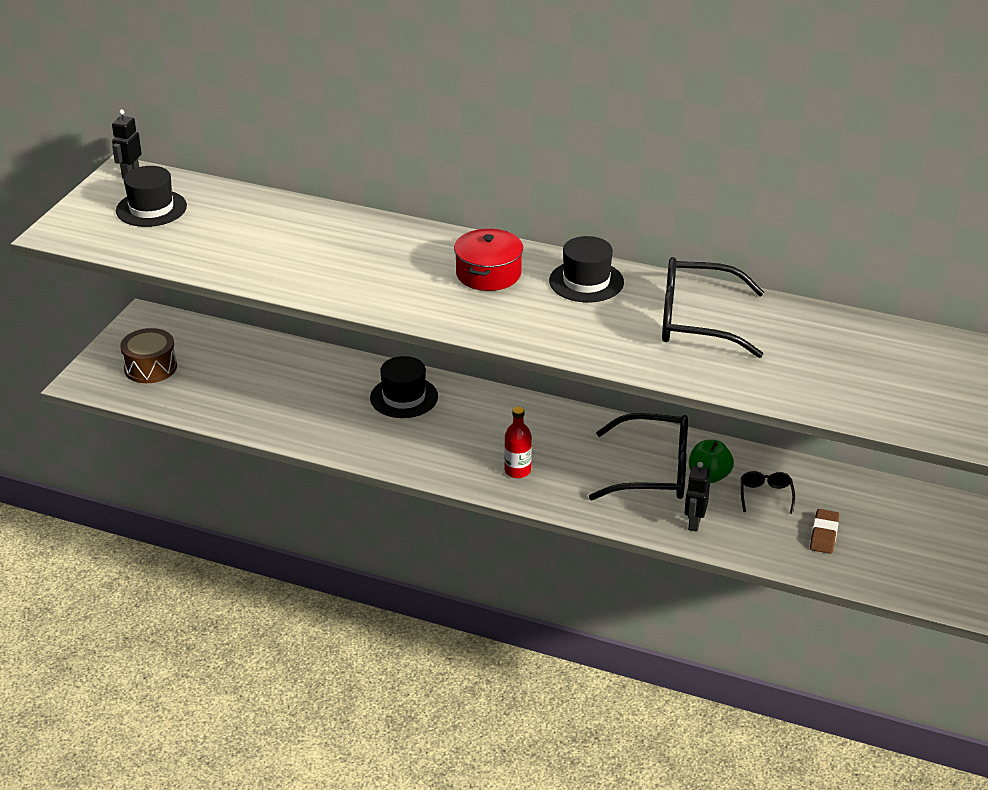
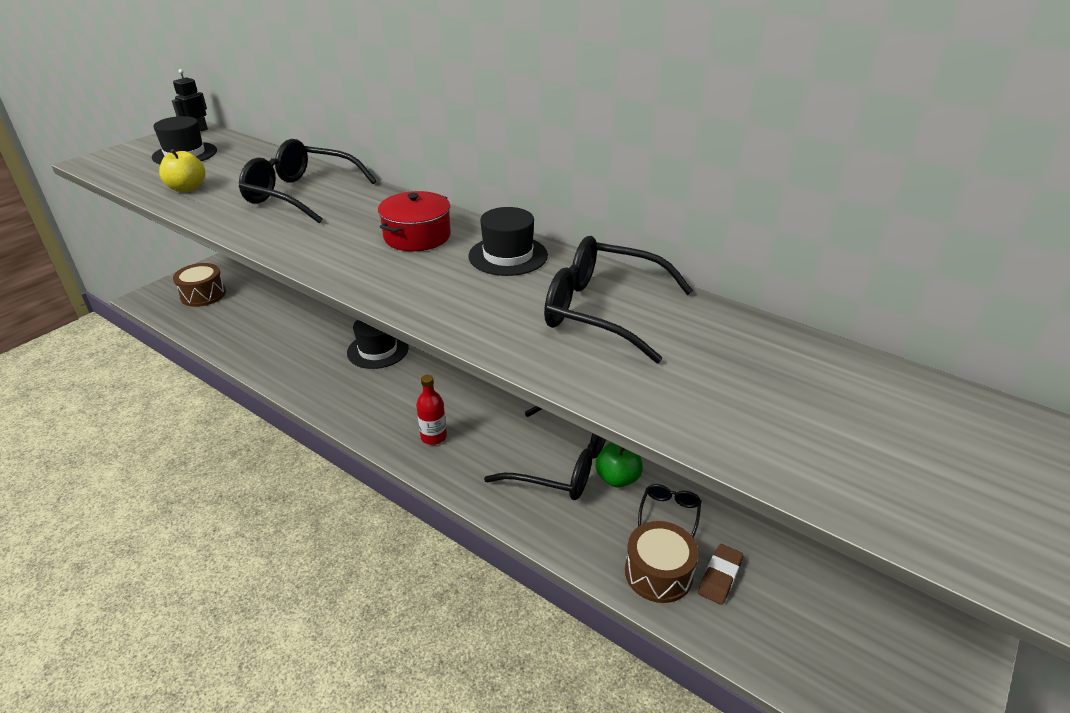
camera: 15 degrees right, 0 degrees up
(204, 252) = (187, 188): none -> yellow apple
(332, 243) = (300, 194): none -> black glasses
(694, 523) = (580, 531): black robot -> none
(773, 541) = (658, 573): none -> brown drum

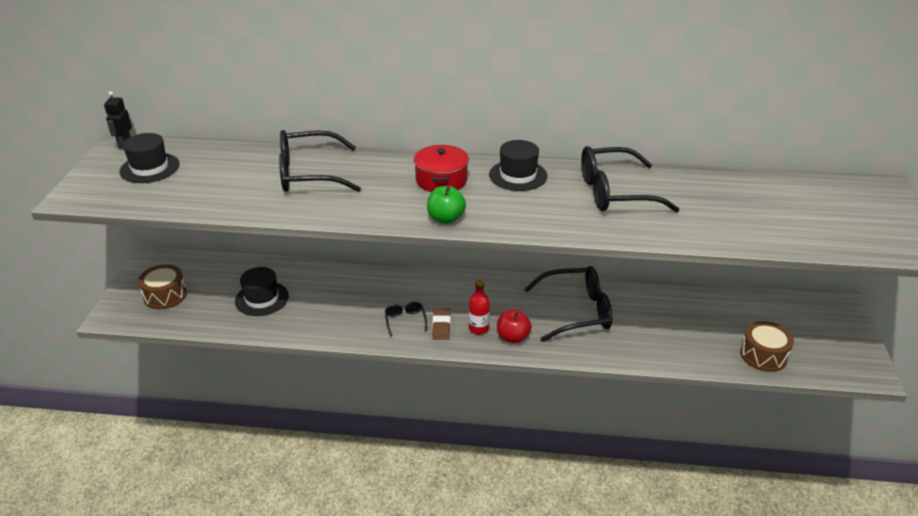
camera: 30 degrees left, 0 degrees up
(187, 188) = (205, 196): yellow apple -> none
(378, 350) = (372, 286): black hat -> black hat (262, 299)
(459, 463) = (513, 337): none -> red apple
(617, 478) = (617, 308): green apple -> green apple (446, 218)
(658, 573) = (685, 349): brown drum -> brown drum (763, 355)
(669, 513) = (663, 315): black glasses -> black glasses (405, 320)
(720, 577) = (717, 337): brown eraser -> brown eraser (441, 326)

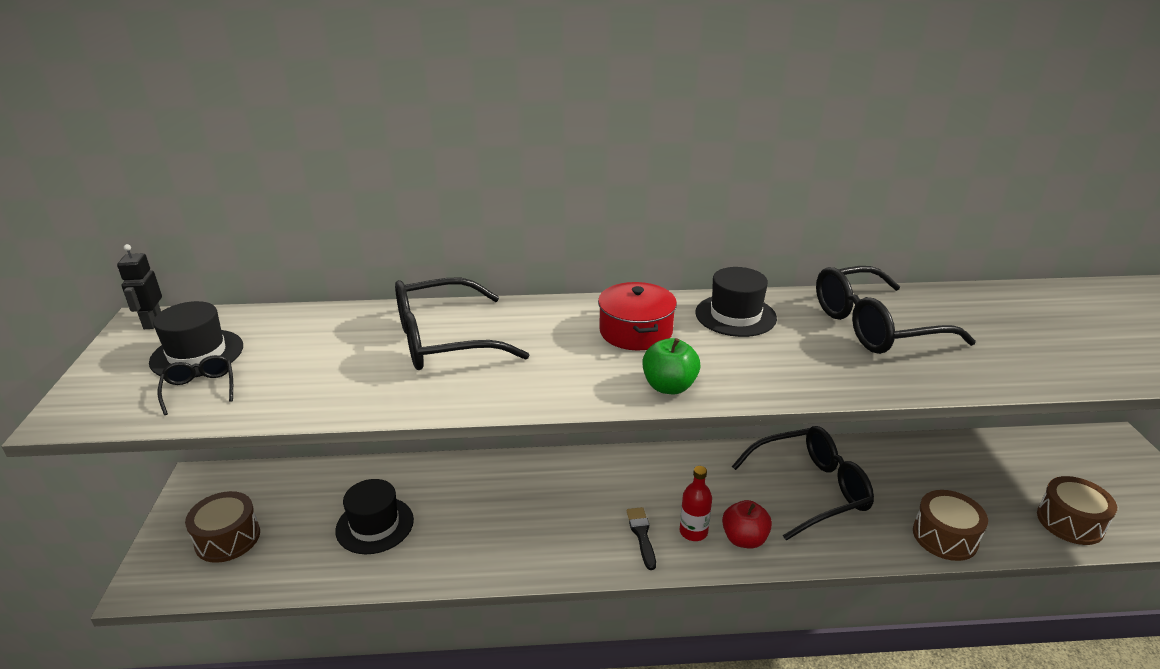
camera: 10 degrees left, 5 degrees down
(405, 320) = (589, 533): black glasses -> black glasses (200, 389)
(441, 326) = (641, 535): brown eraser -> black brush
(661, 353) = (945, 537): none -> brown drum

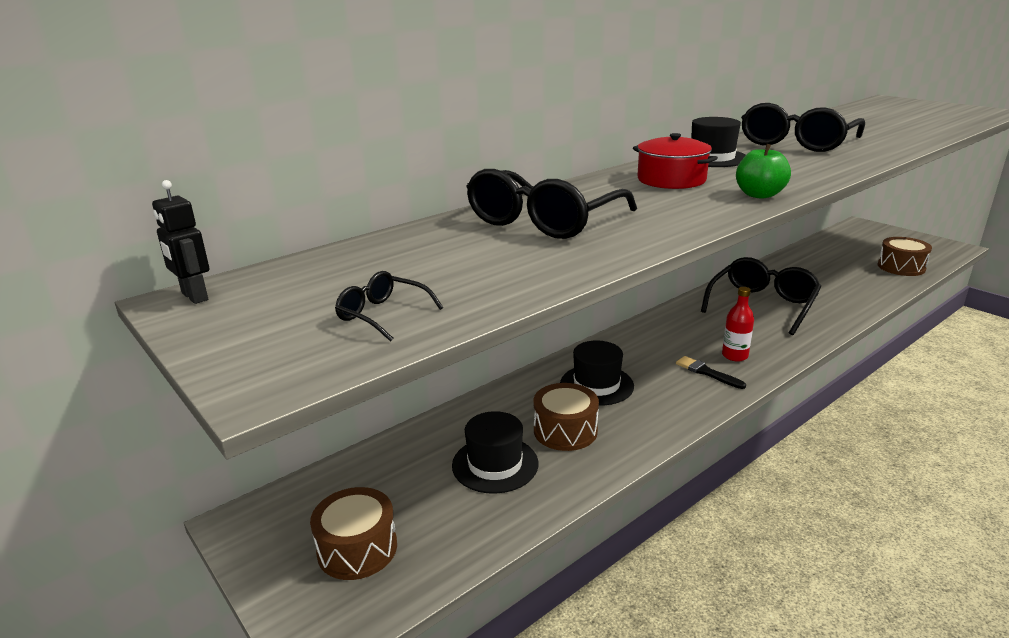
camera: 35 degrees left, 5 degrees down
(197, 354) = (315, 297): black hat -> black hat (596, 385)
(744, 539) = (769, 346): red apple -> none
(945, 537) = (862, 297): brown drum -> brown drum (565, 431)

